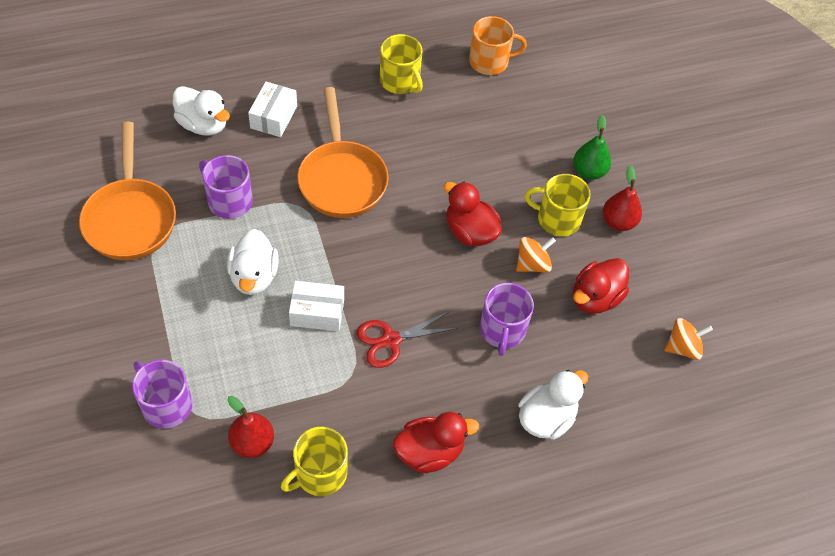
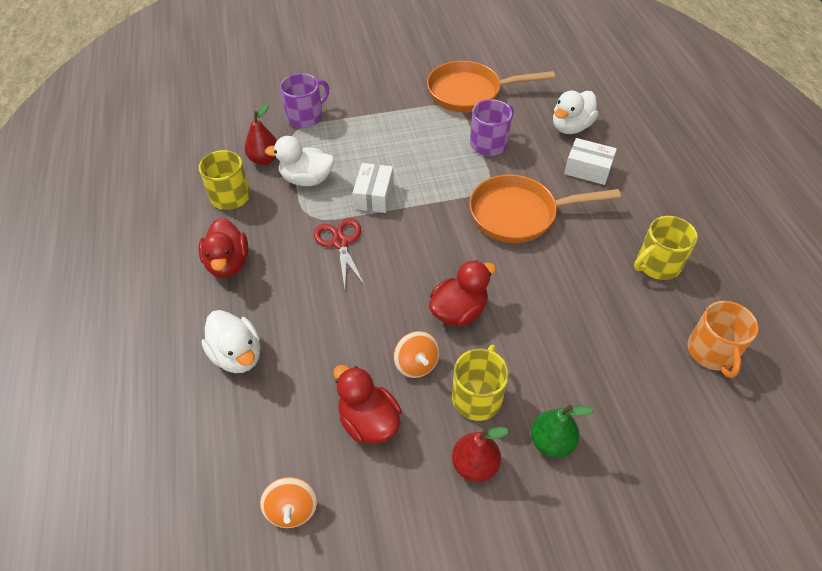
camera: 100 degrees right, 5 degrees down
(254, 276) = (413, 159): white duck -> white duck (307, 179)
(502, 330) = (339, 328): purple mug -> none

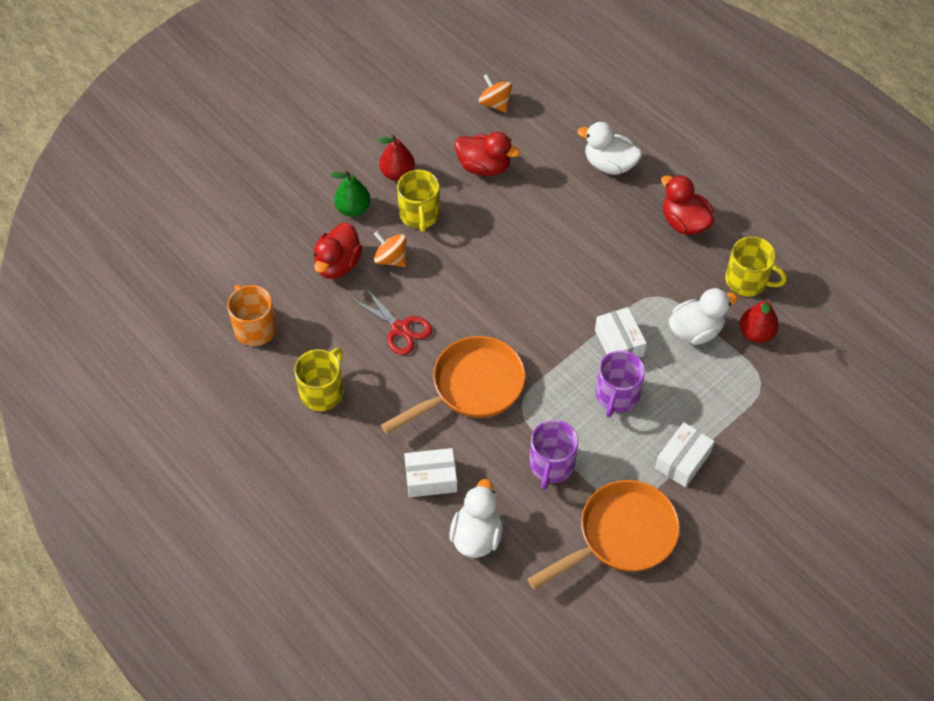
camera: 150 degrees right, 5 degrees up
(306, 117) = (768, 406): purple mug -> purple mug (617, 395)
(340, 242) = (610, 283): red scissors -> red scissors (400, 329)
(394, 112) = (682, 460): none -> white box
(416, 364) = (477, 216): orange spinning top -> orange spinning top (391, 259)
(458, 311) = (471, 269): red duck -> red duck (338, 264)

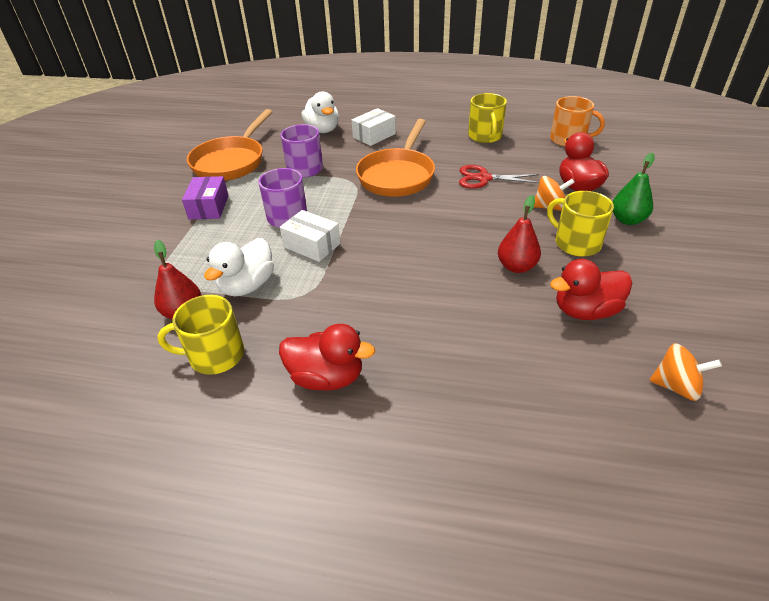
camera: 145 degrees right, 15 degrees down
(397, 173) = (642, 261): red pear -> red pear (516, 266)
(609, 164) = (469, 394): white duck -> none
(682, 460) = (209, 207): white box -> purple box

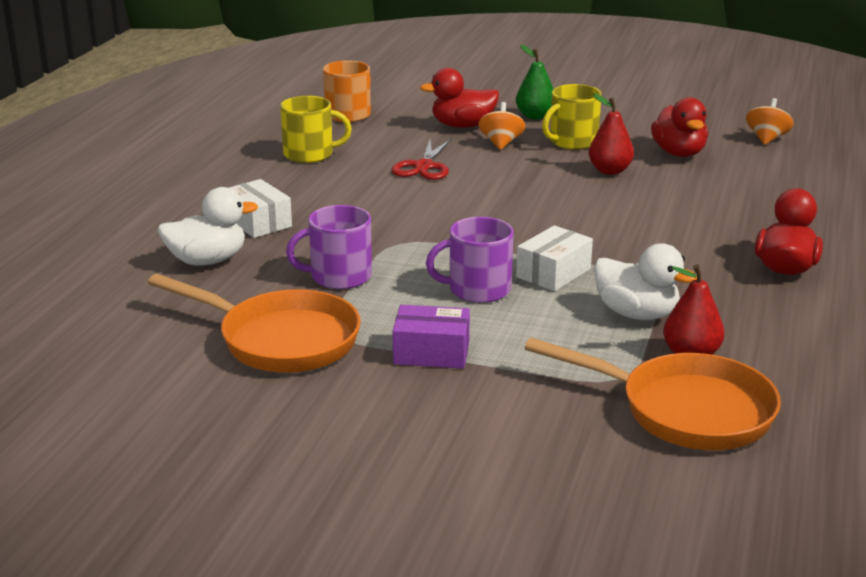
camera: 85 degrees left, 15 degrees down
(215, 355) = (764, 329): yellow mug -> none
(397, 175) = (393, 213): orange pan -> orange pan (684, 411)

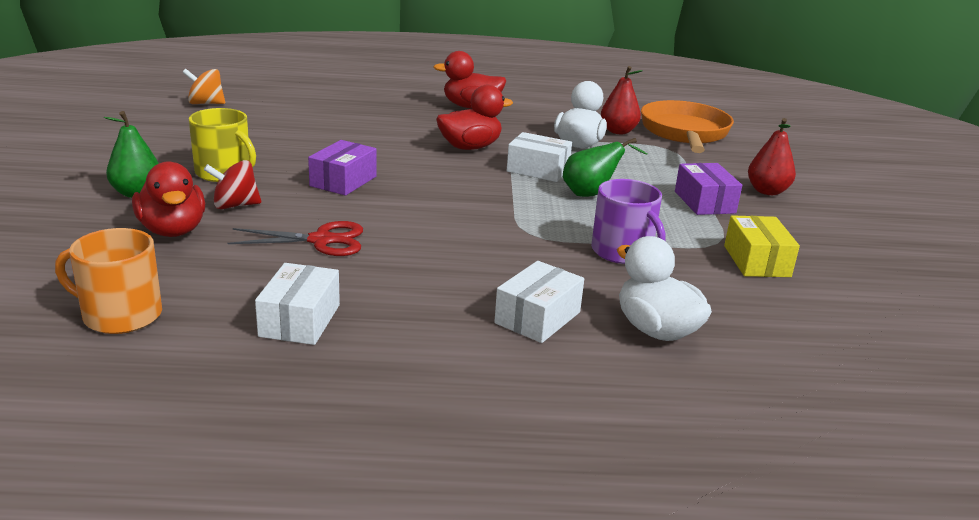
camera: 110 degrees left, 0 degrees up
(280, 340) = (756, 261): orange pan -> yellow box
(310, 154) = (300, 320): yellow mug -> white box
(478, 289) = (591, 194): purple mug -> green pear
(501, 143) = (235, 205): orange spinning top -> red spinning top
(543, 181) = (343, 181): none -> purple box
(610, 171) = (304, 156): red pear -> red pear (767, 191)
(678, 153) = (250, 132): red duck -> red duck (470, 147)

